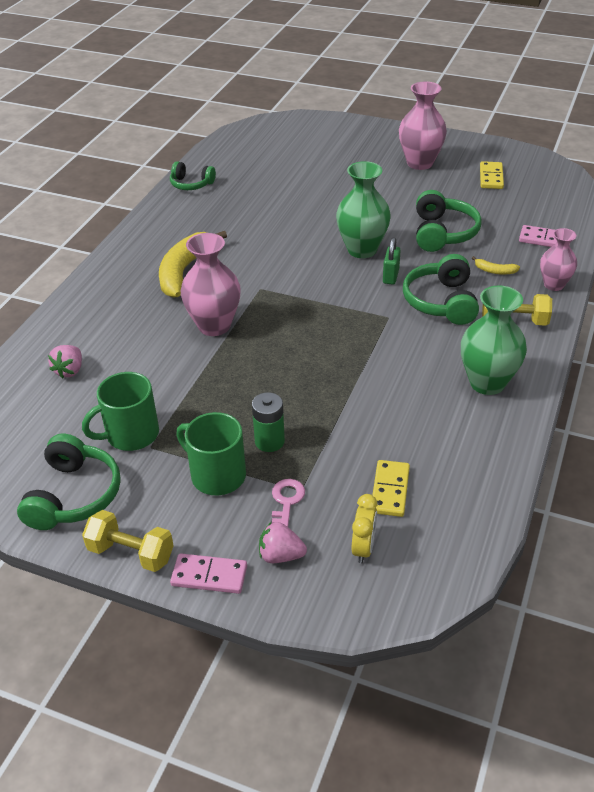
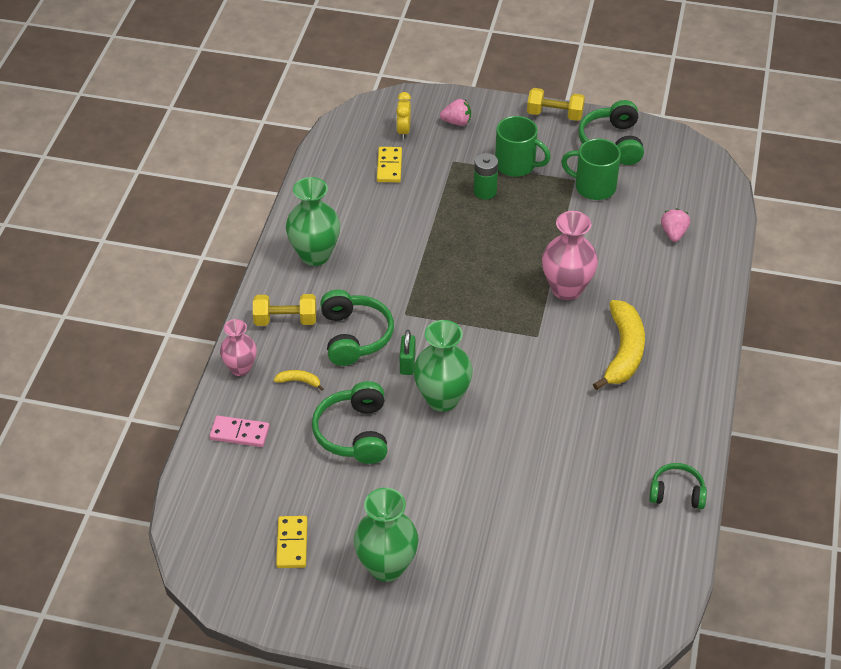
camera: 170 degrees right, 5 degrees up
(131, 434) = (593, 187): green mug -> green mug turned 120 degrees counterclockwise
(209, 575) = (499, 108): pink domino -> none
(286, 502) = (461, 152): pink key -> none
(420, 163) = (386, 566): pink vase -> green vase

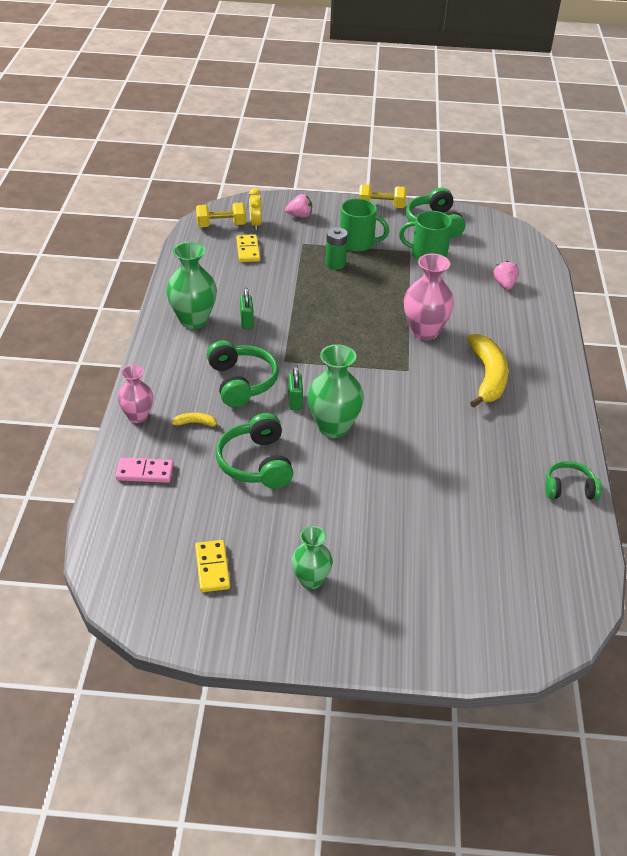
camera: 10 degrees left, 5 degrees down
(285, 320) = (174, 374): yellow dumbbell -> yellow dumbbell (221, 225)
(372, 260) = (246, 321): none -> green padlock
(386, 566) = (311, 580): green vase -> green vase, size x0.63

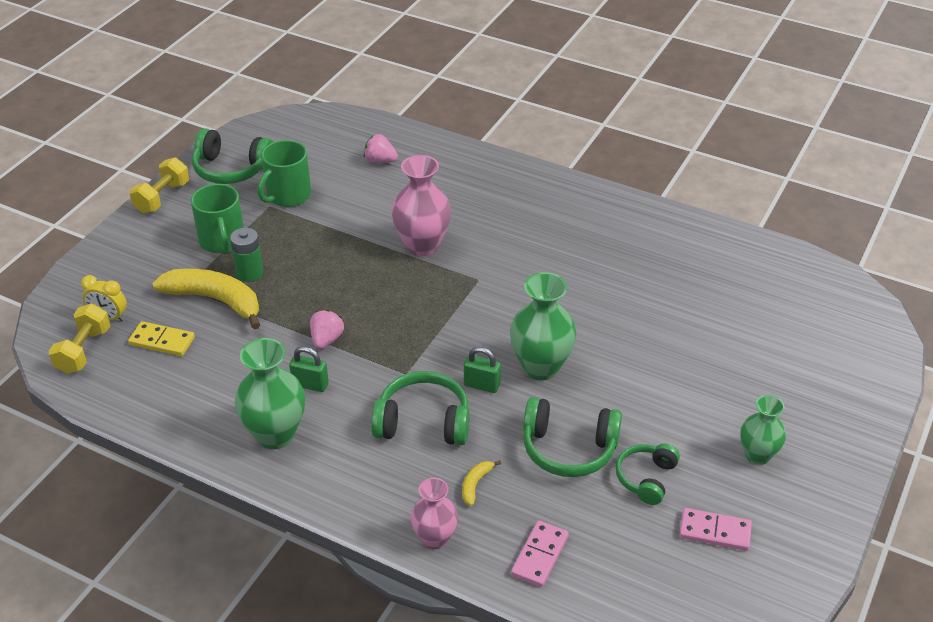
camera: 65 degrees left, 0 degrees up
(212, 568) = (715, 531): yellow domino -> pink domino
(300, 216) = (124, 271): pink strawberry -> pink strawberry (326, 339)
(358, 243) = (222, 241): green mug -> green mug turned 120 degrees clockwise
(487, 377) = (521, 227): yellow banana -> yellow banana (215, 301)
(569, 489) = (701, 235): green headphones -> green headphones (646, 478)

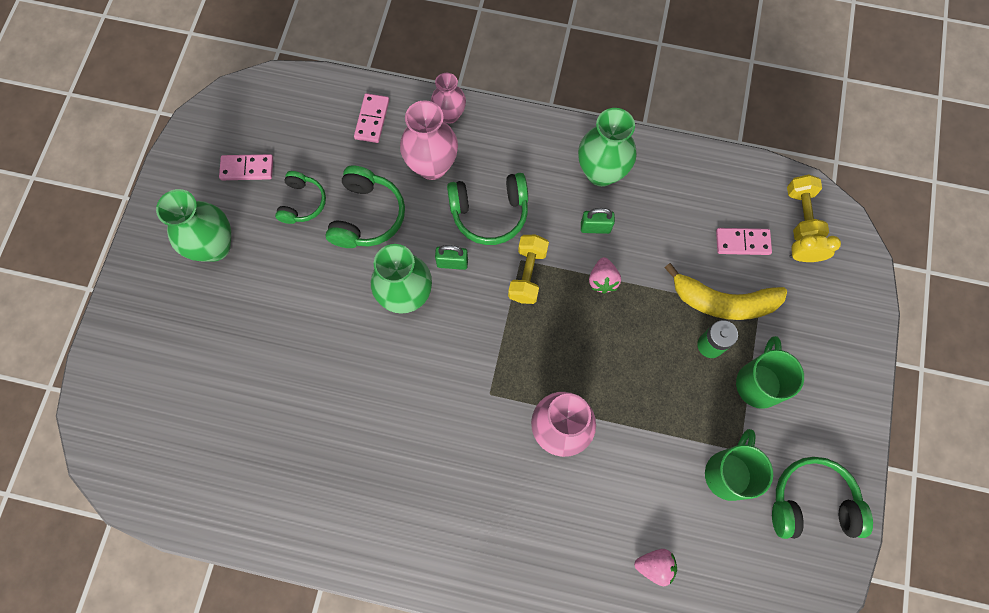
camera: 165 degrees right, 30 degrees up
(162, 197) = (856, 433): yellow dumbbell -> yellow dumbbell (527, 274)
(162, 341) = (742, 242): yellow domino -> pink domino
(222, 241) = (759, 383): green mug -> green mug turned 45 degrees clockwise
(475, 484) = (432, 166): yellow banana -> pink vase
(568, 448) = (367, 216): green headphones -> green headphones turned 105 degrees clockwise
(757, 455) = (214, 246): green vase -> green vase, size x1.58

